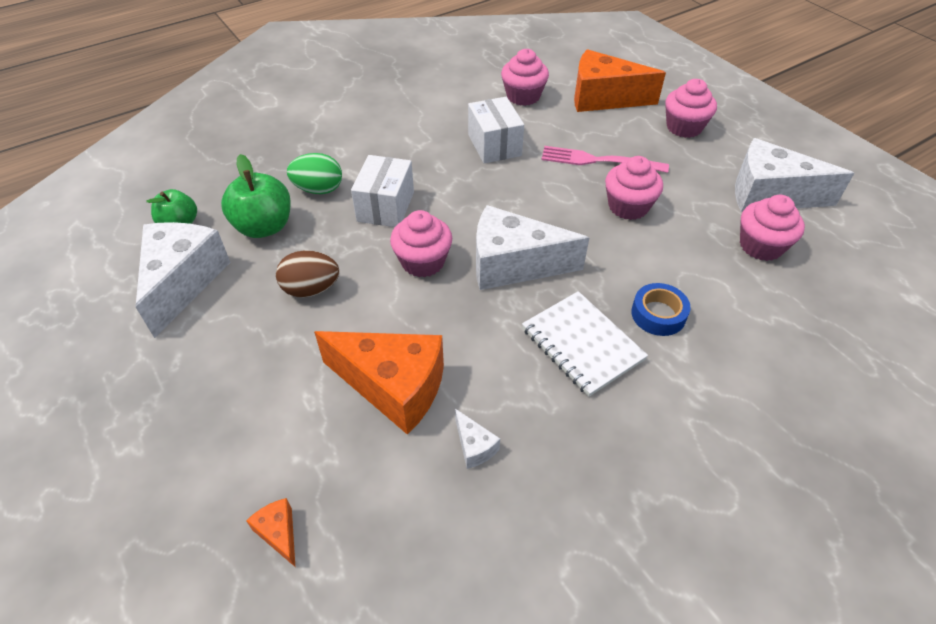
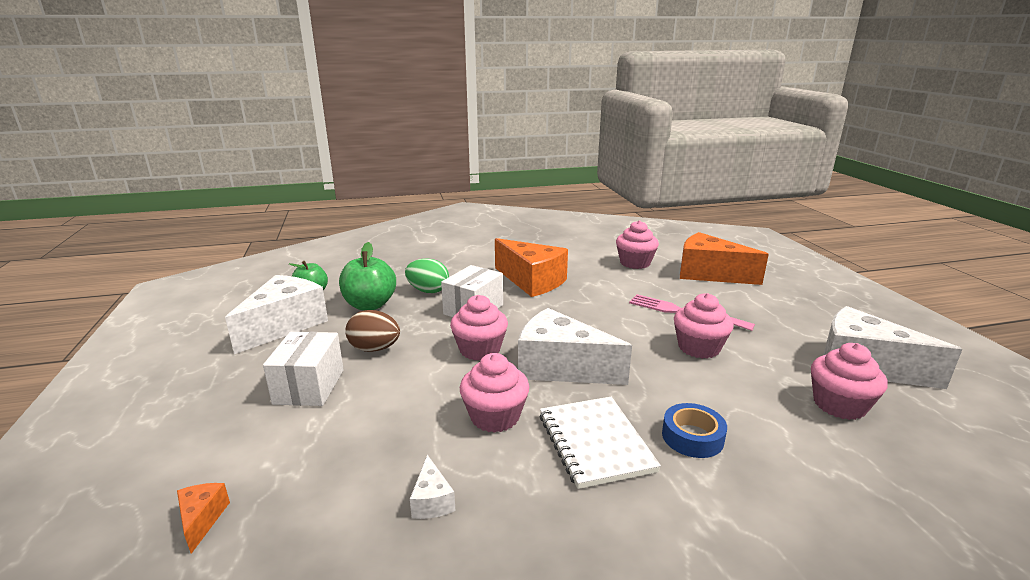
camera: 20 degrees right, 25 degrees down
(393, 387) = (390, 432): orange cheese -> orange cheese (532, 281)
(494, 145) = (591, 288): white box -> white box (309, 386)
(684, 127) = (783, 303): pink cupcake -> pink cupcake (495, 417)

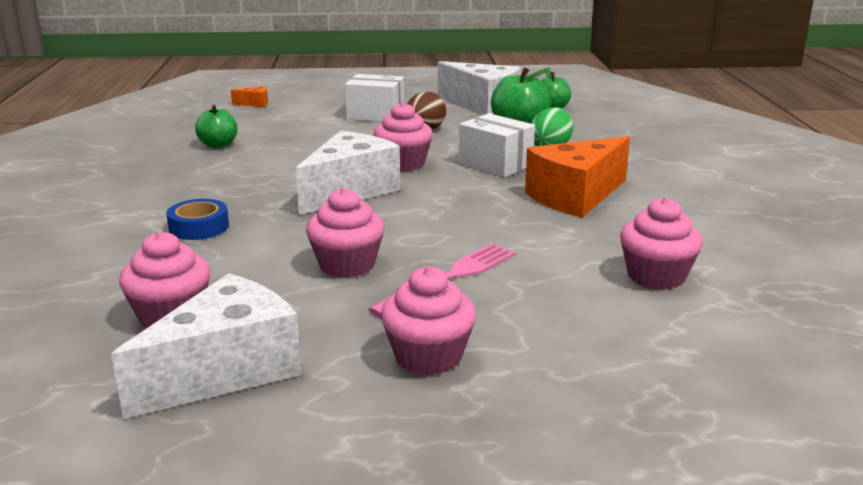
camera: 100 degrees right, 0 degrees up
(432, 501) = (218, 145): white cheese -> green apple
(495, 417) = (291, 163): pink cupcake -> pink cupcake (428, 357)
(595, 443) = (228, 191): white notebook -> none
(709, 274) = (603, 336): orange cheese -> none

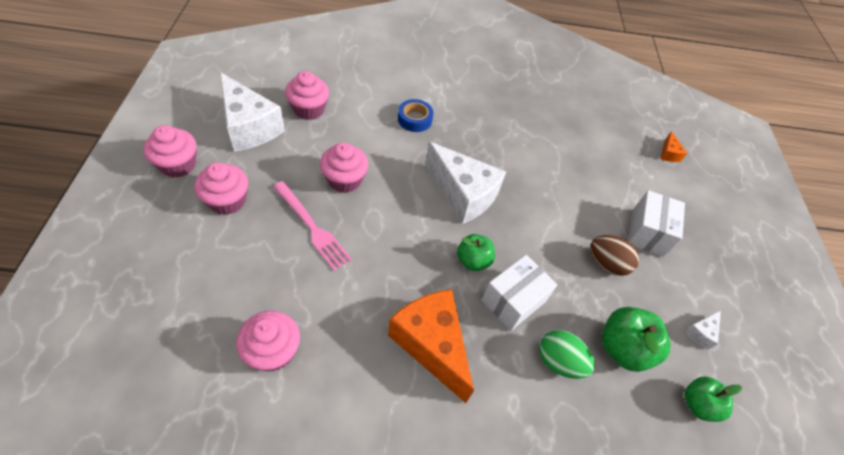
camera: 90 degrees right, 30 degrees up
(218, 145) = (562, 130): green apple -> green apple (473, 260)
(403, 163) = (519, 234): pink cupcake -> pink cupcake (178, 165)
(482, 104) = (700, 332): white cheese -> white cheese, size x0.42

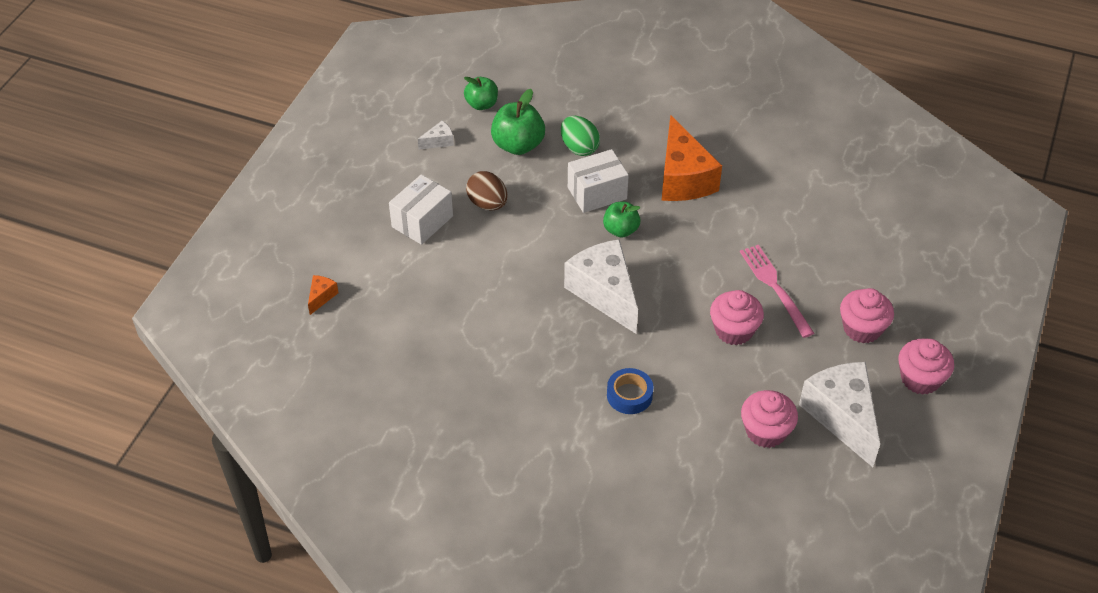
camera: 155 degrees left, 5 degrees down
(273, 351) = (815, 198): pink cupcake -> none

